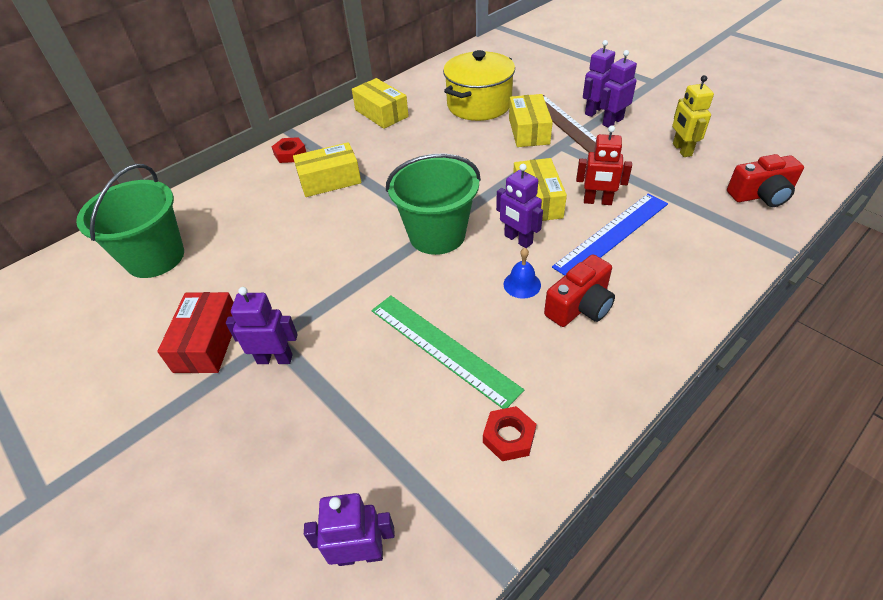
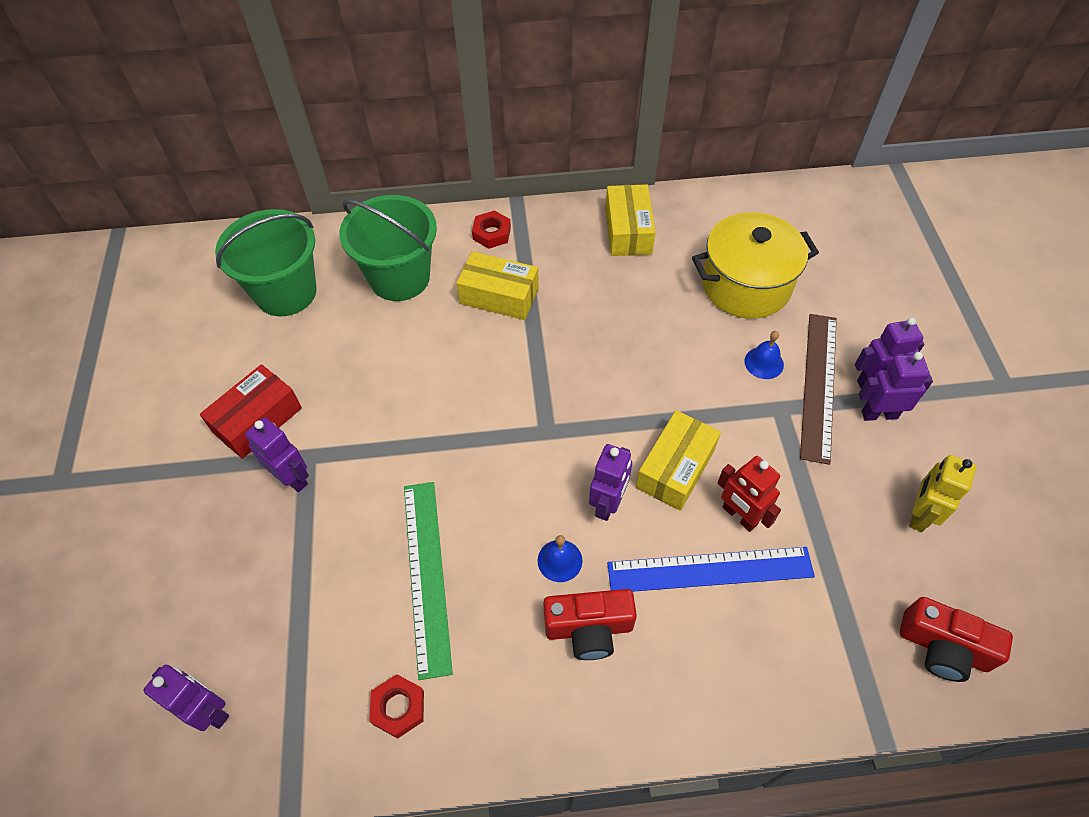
camera: 35 degrees right, 10 degrees up
(437, 235) = (537, 440): green bucket -> green bucket (399, 278)
(518, 239) = (608, 504): purple robot -> purple robot turned 150 degrees counterclockwise
(528, 131) = (764, 363): yellow box -> blue bell

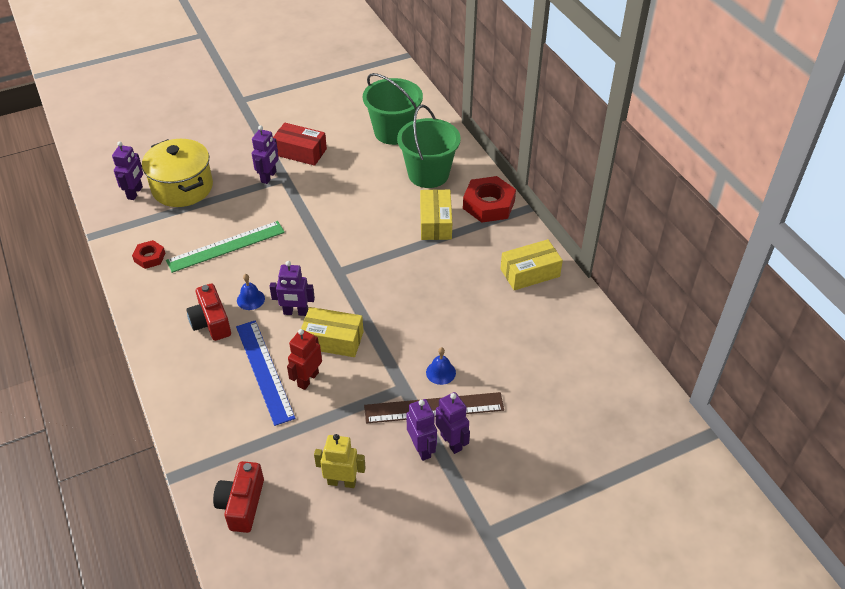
camera: 70 degrees right, 10 degrees down
(491, 233) = (488, 204): red nut -> red nut, size x1.81
(746, 285) = (511, 350): yellow pot -> yellow pot (182, 187)

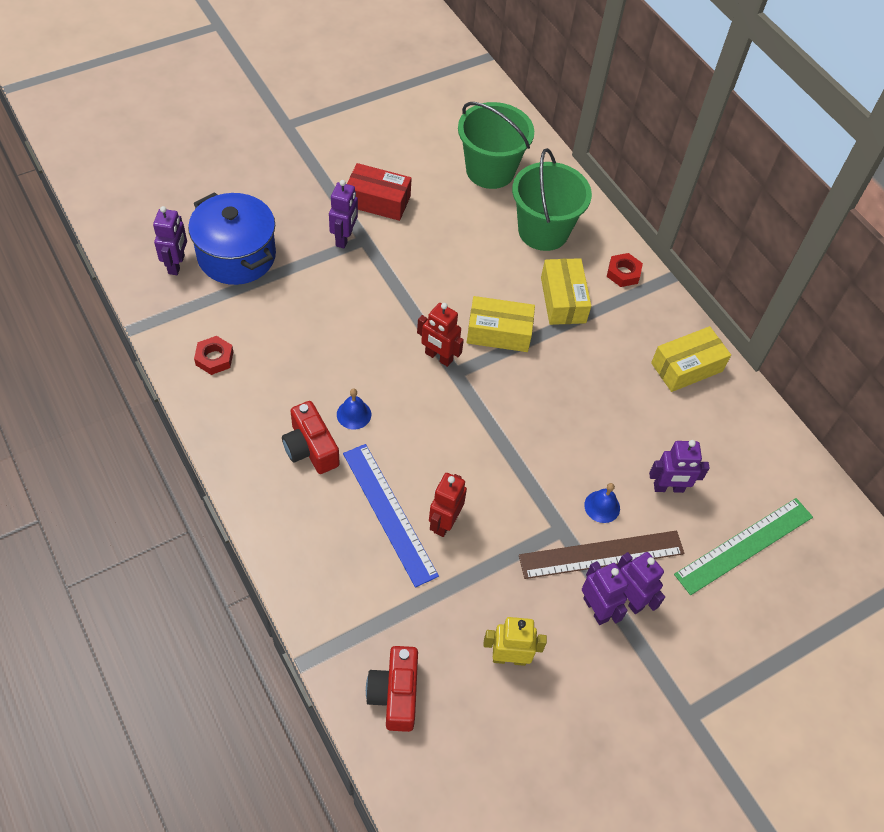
camera: 10 degrees left, 10 degrees up
(182, 187) = (236, 256): yellow pot -> blue pot
(226, 246) = (309, 340): green ruler -> green ruler (744, 545)
(295, 312) = (413, 430): purple robot -> purple robot (668, 488)
(326, 261) = (438, 357): none -> red robot
(332, 340) = (465, 467): yellow box -> yellow box (499, 332)
(488, 204) = (623, 273): red nut -> red nut, size x0.55

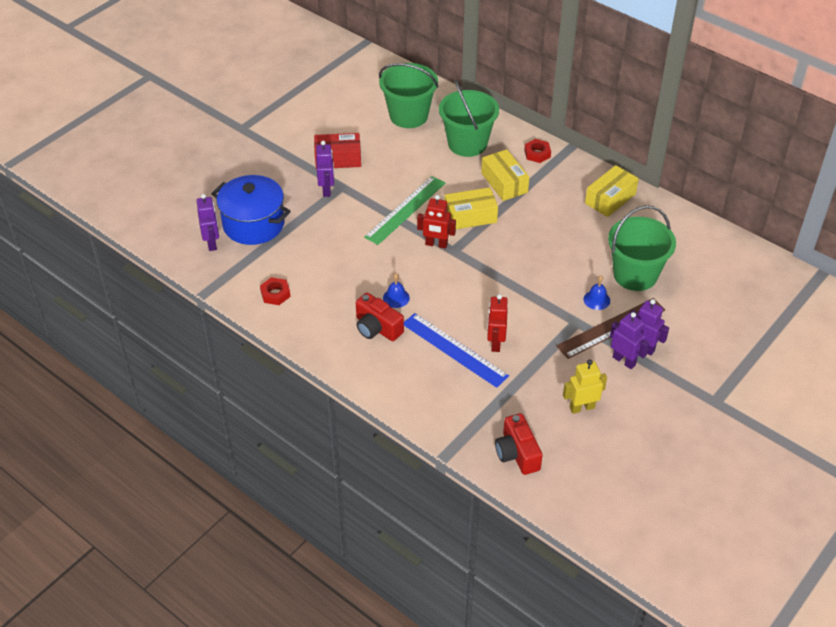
camera: 15 degrees left, 10 degrees down
(668, 488) = (635, 275): purple robot -> green bucket
(744, 545) = (701, 293): green ruler -> green ruler (405, 210)

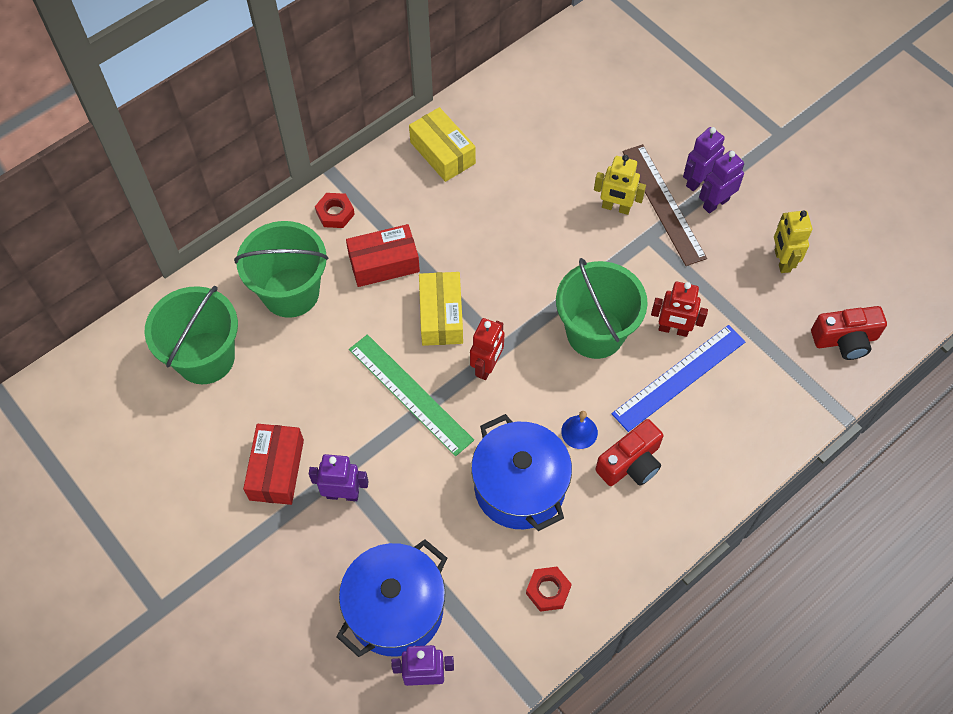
camera: 80 degrees left, 15 degrees up
(347, 271) = (519, 487): none -> blue pot
(504, 183) = (384, 263): yellow box -> red box
(596, 300) = (616, 207): blue bell -> yellow robot
(635, 275) = (580, 159): green bucket -> green bucket (595, 333)

